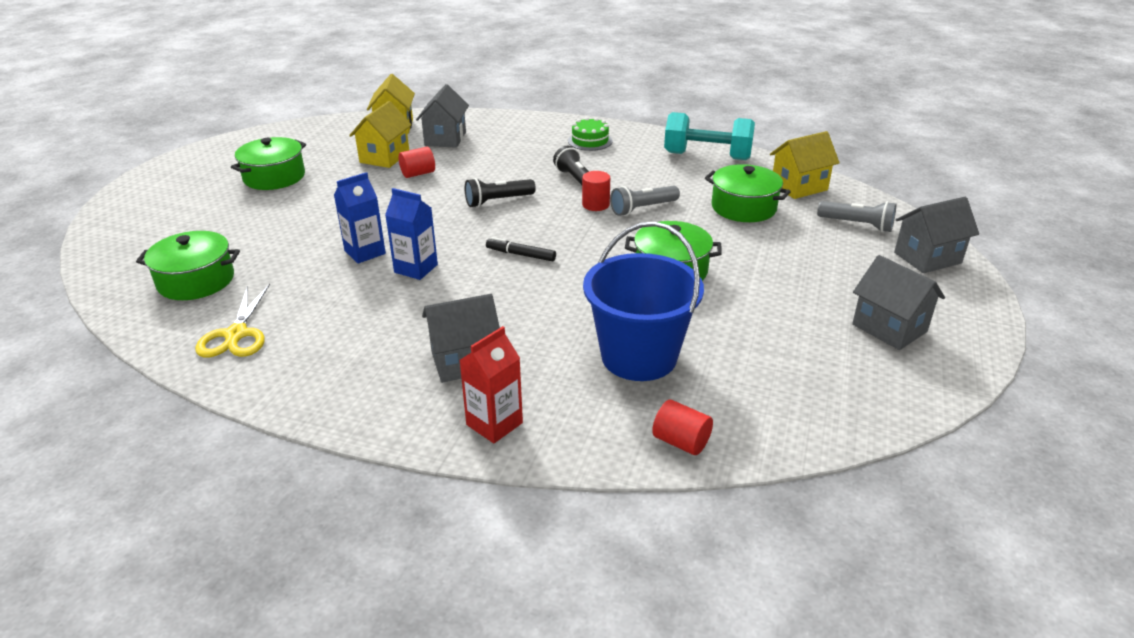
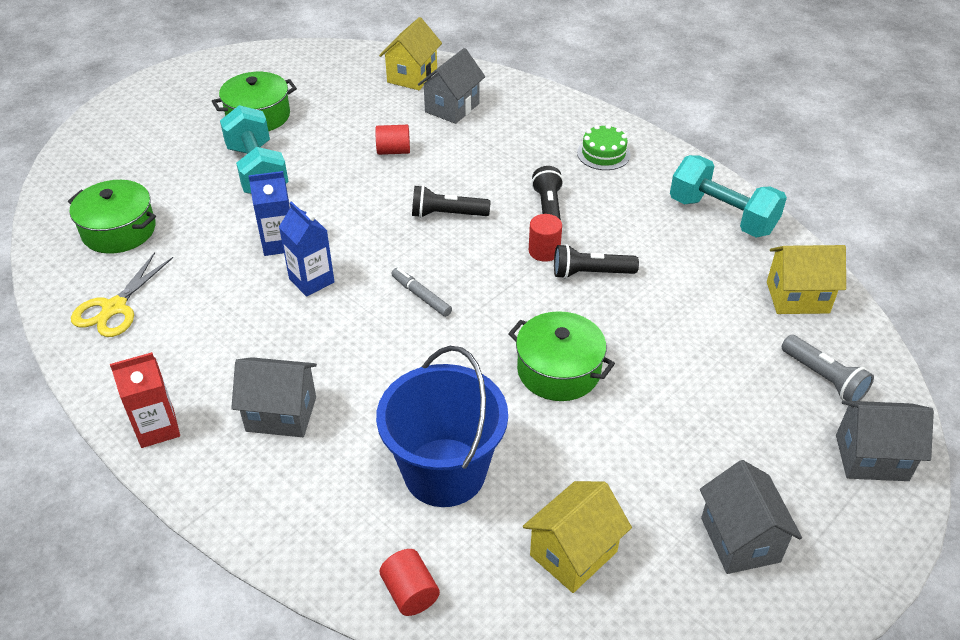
camera: 25 degrees right, 10 degrees up
(304, 211) = (257, 171): none -> turquoise dumbbell
(384, 157) = (375, 118): yellow house -> yellow house (573, 553)
(494, 424) = (259, 499): red carton -> red carton (157, 428)
(521, 254) = (421, 296): black marker -> grey marker
(642, 209) = (590, 273): grey flashlight -> black flashlight
(743, 207) = (706, 308): green pot -> none

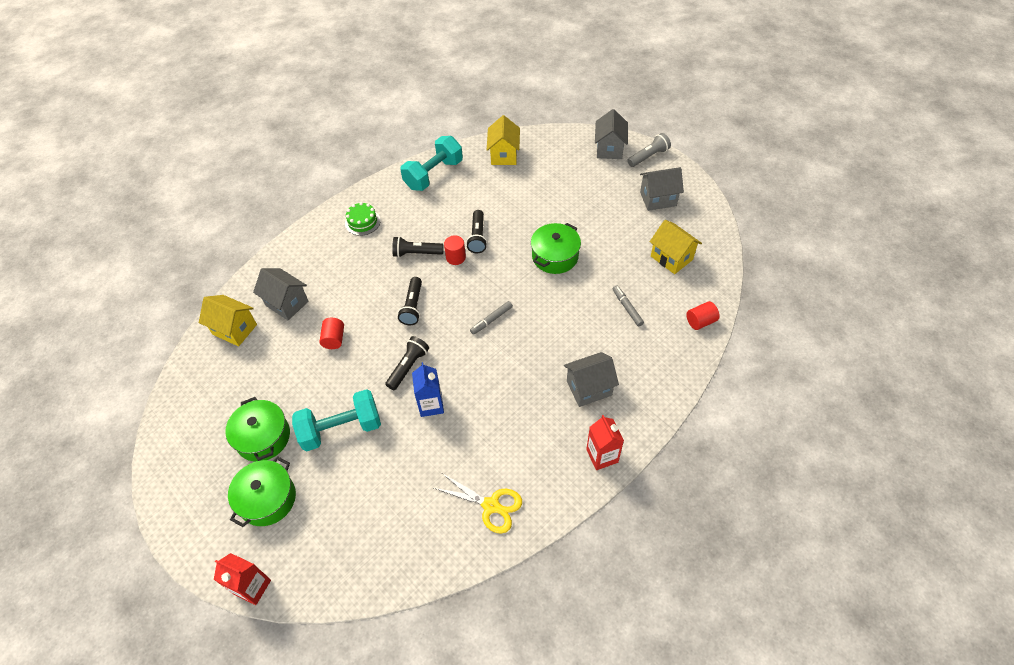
camera: 85 degrees left, 10 degrees up
(81, 133) = (252, 587): none -> red carton
(119, 230) = (402, 521): green pot -> green pot (267, 499)
(281, 414) = (589, 388): grey house -> grey house turned 60 degrees clockwise
(311, 280) = (472, 381): blue carton -> none
(343, 218) = (408, 367): none -> black flashlight
(444, 472) = (627, 308): blue bucket -> grey marker
(823, 378) = (561, 155): grey flashlight -> grey flashlight (648, 156)

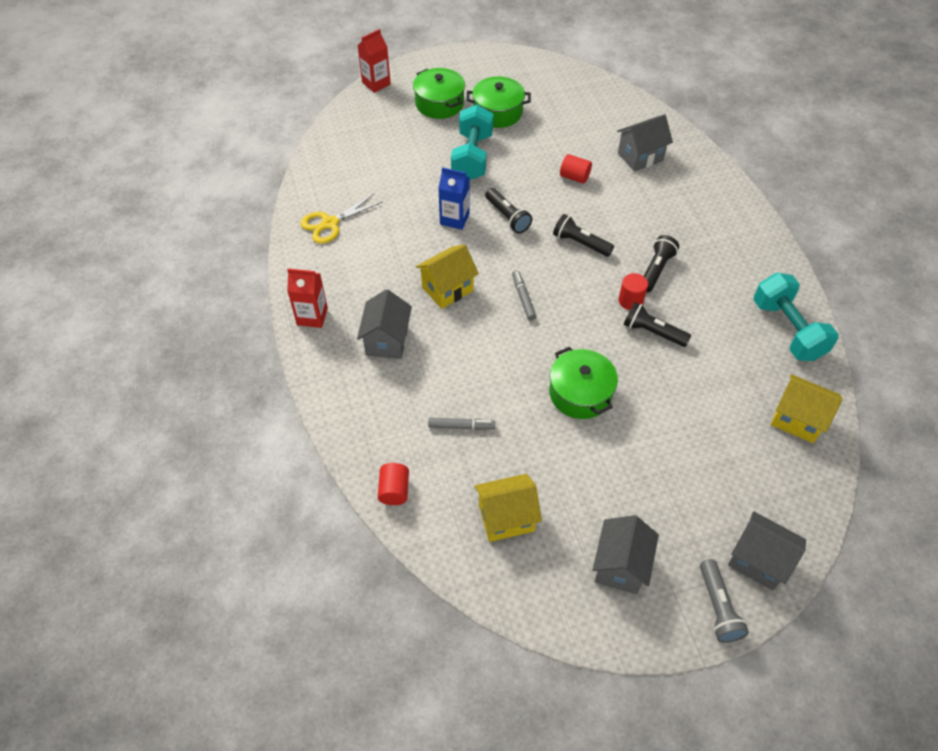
camera: 115 degrees right, 0 degrees up
(235, 329) = (627, 118): yellow house -> yellow house (447, 289)
(362, 222) = (730, 240): green cake -> none

